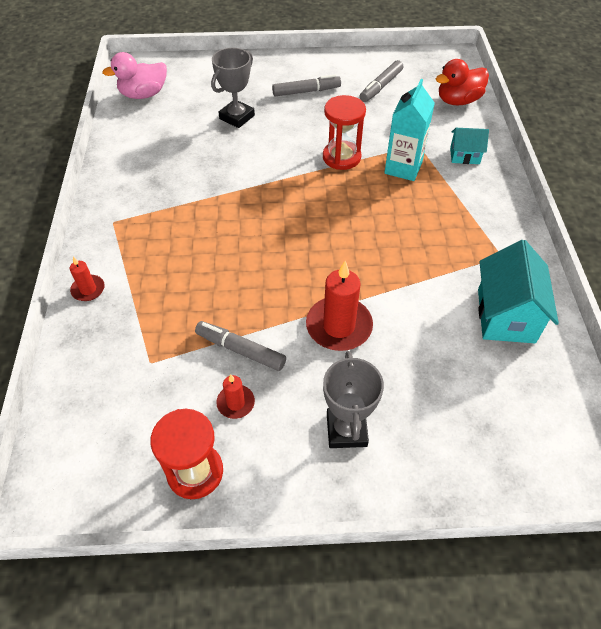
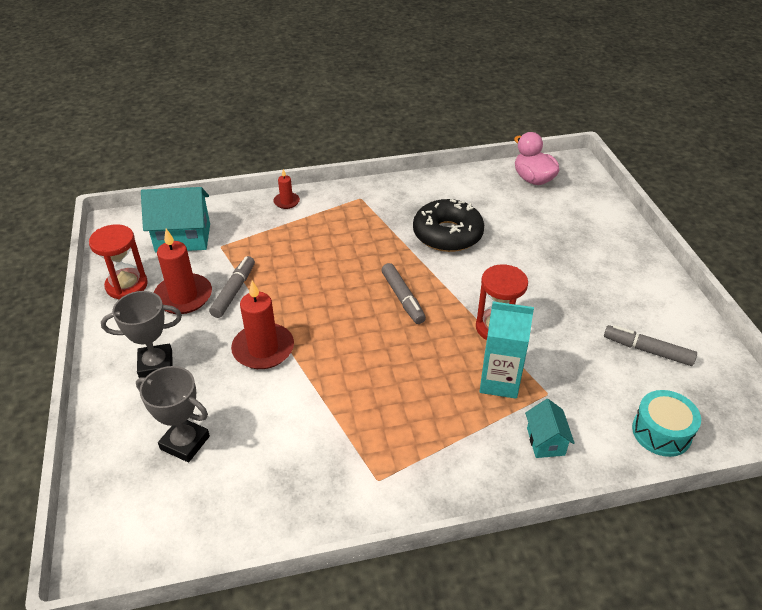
camera: 80 degrees right, 10 degrees down
(205, 165) = (447, 234): none -> black donut
(235, 403) = (183, 296): red candle -> red candle, size x1.90
(237, 117) = (528, 242): grey trophy -> grey trophy (185, 443)
(306, 91) = (600, 287): grey marker -> grey marker (402, 298)
(458, 101) = (661, 432): red duck -> turquoise drum
(505, 315) = (289, 482): turquoise house -> turquoise house (183, 238)

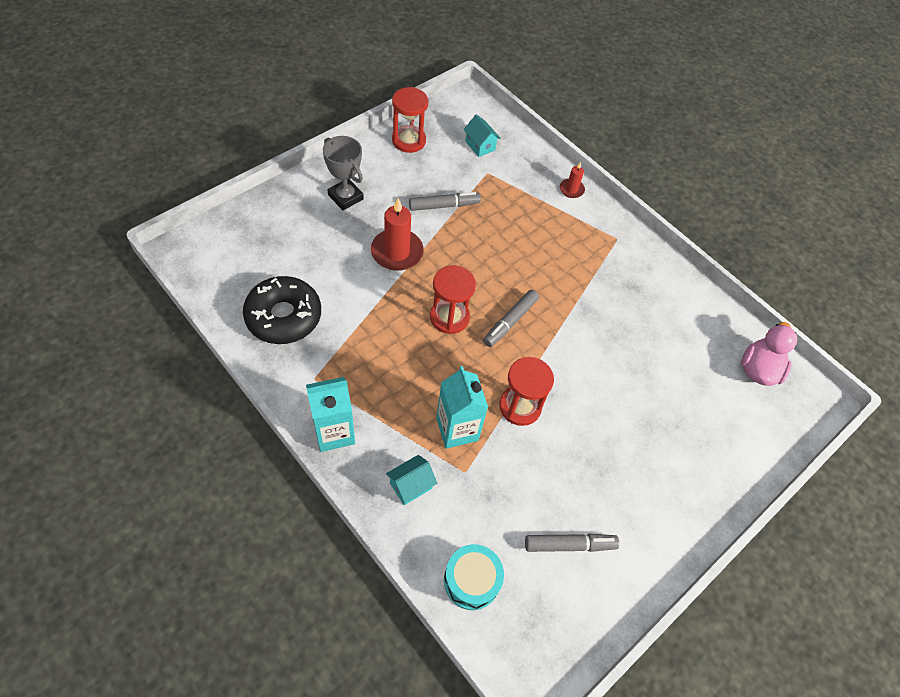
camera: 55 degrees right, 15 degrees up
(183, 238) = (480, 146): turquoise house -> turquoise house, size x0.55
(183, 296) = (419, 178): red candle -> none
(185, 443) = (288, 248): grey trophy -> none
(370, 339) = (449, 317): none -> red hourglass
(447, 234) = (616, 325): black donut -> black donut (284, 316)
(454, 485) = (334, 432): none -> turquoise carton
(647, 350) = (569, 545): grey marker -> grey marker turned 90 degrees clockwise

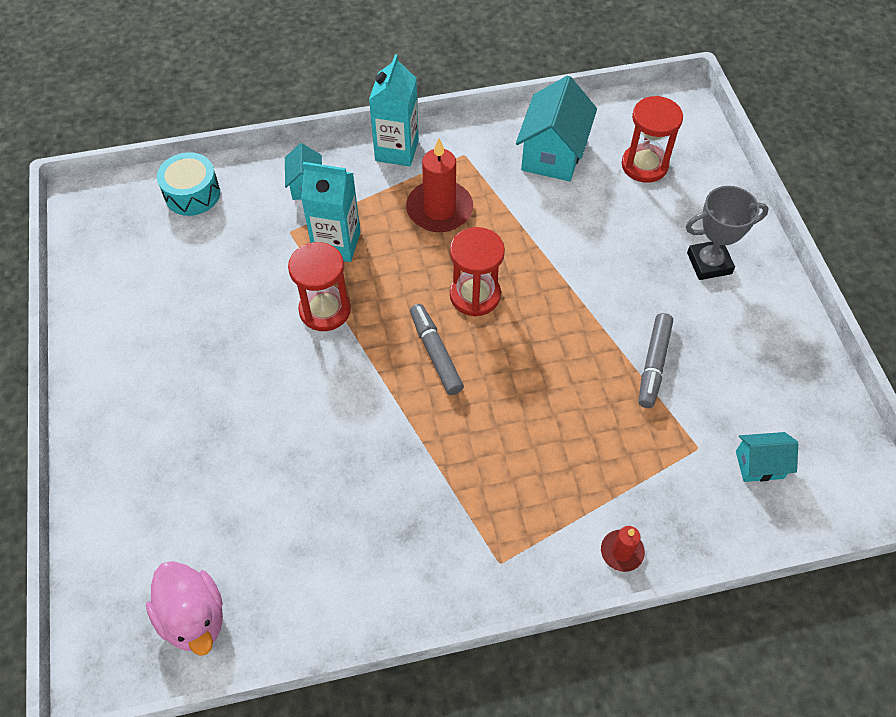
camera: 125 degrees right, 0 degrees up
(284, 316) = (553, 154): black donut -> turquoise house
(397, 252) = (596, 282): red candle -> red candle (439, 209)
(408, 140) = (797, 374): red hourglass -> red hourglass (644, 165)
(569, 545) = (161, 280): grey marker -> none

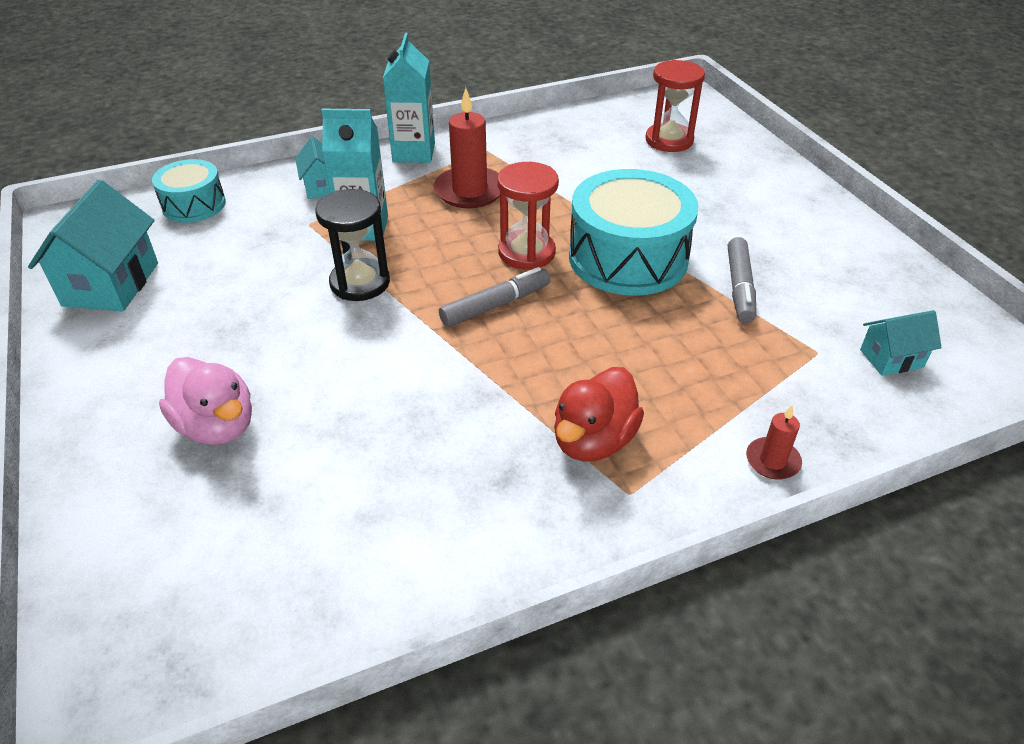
camera: 10 degrees left, 15 degrees down
(194, 617) = (232, 616): pink duck -> pink duck (217, 426)
(325, 310) = (360, 283): red hourglass -> black hourglass
(435, 353) = (496, 305): grey marker -> grey marker turned 90 degrees clockwise
(484, 508) = (593, 440): none -> red duck
(553, 154) = (575, 141): turquoise house -> turquoise house (111, 284)
(563, 314) = (628, 258): none -> turquoise drum
(709, 263) = (763, 203): grey trophy -> none

